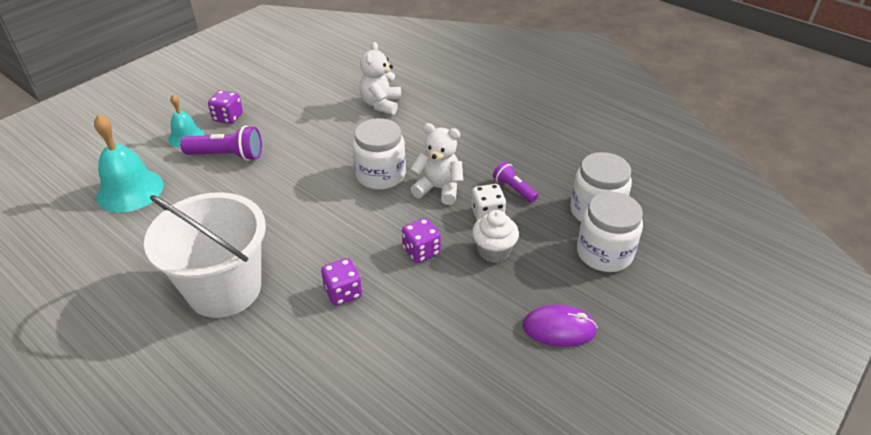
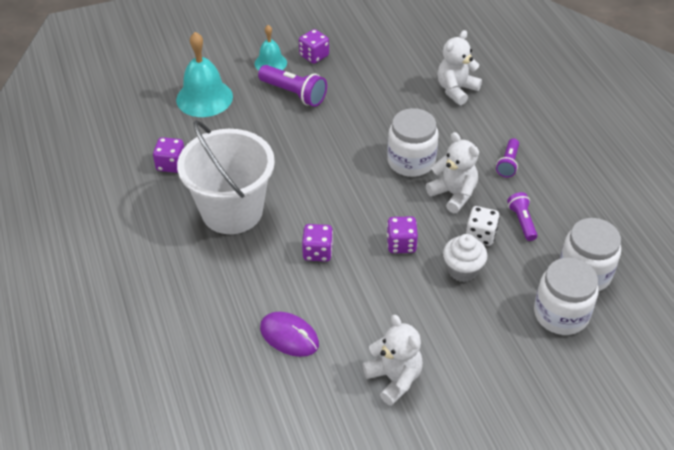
camera: 30 degrees right, 5 degrees up
(125, 268) = (171, 164): none -> purple dice
(467, 147) = (508, 163): none -> purple flashlight
(504, 385) = (394, 379): none -> white teddy bear
(559, 328) = (471, 357): purple mouse -> purple mouse (289, 336)

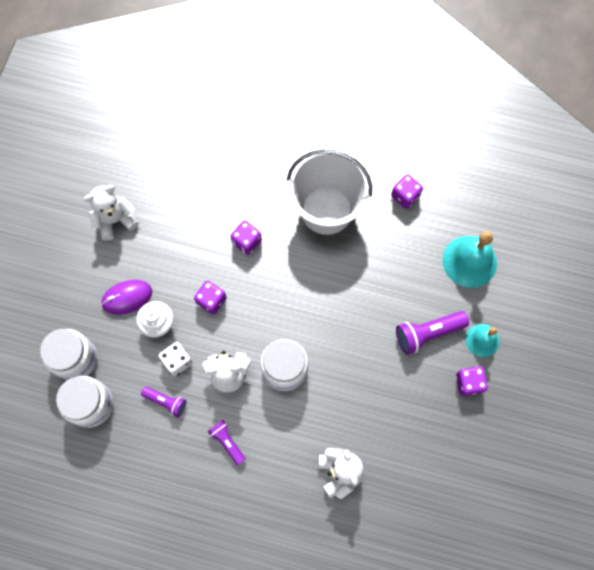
camera: 125 degrees right, 25 degrees up
(289, 336) = (193, 181): purple mouse -> purple mouse (127, 297)
(394, 379) = (115, 220): white teddy bear -> white teddy bear turned 150 degrees clockwise

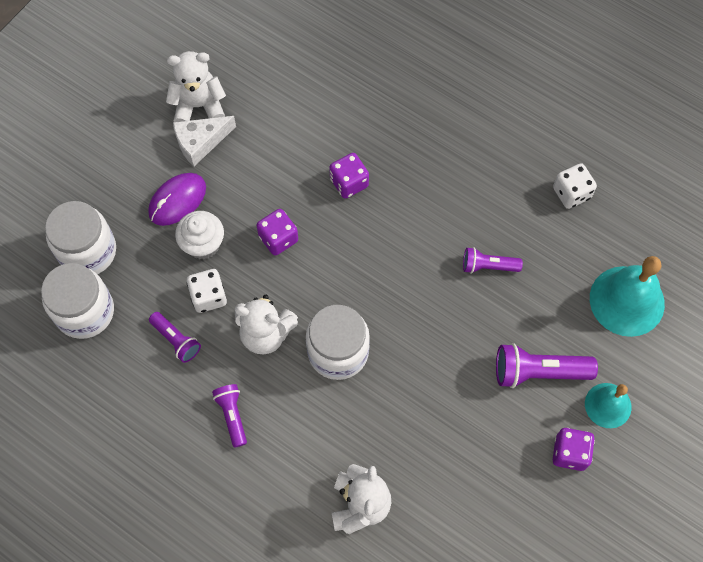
camera: 20 degrees right, 5 degrees down
(127, 248) = (200, 142): none -> white cheese
(127, 297) = (177, 200): purple mouse -> purple mouse turned 45 degrees counterclockwise
(326, 210) = (463, 178): white bucket -> none
(366, 269) = (488, 266): none -> purple flashlight
(405, 196) = (571, 193): purple dice -> white dice

